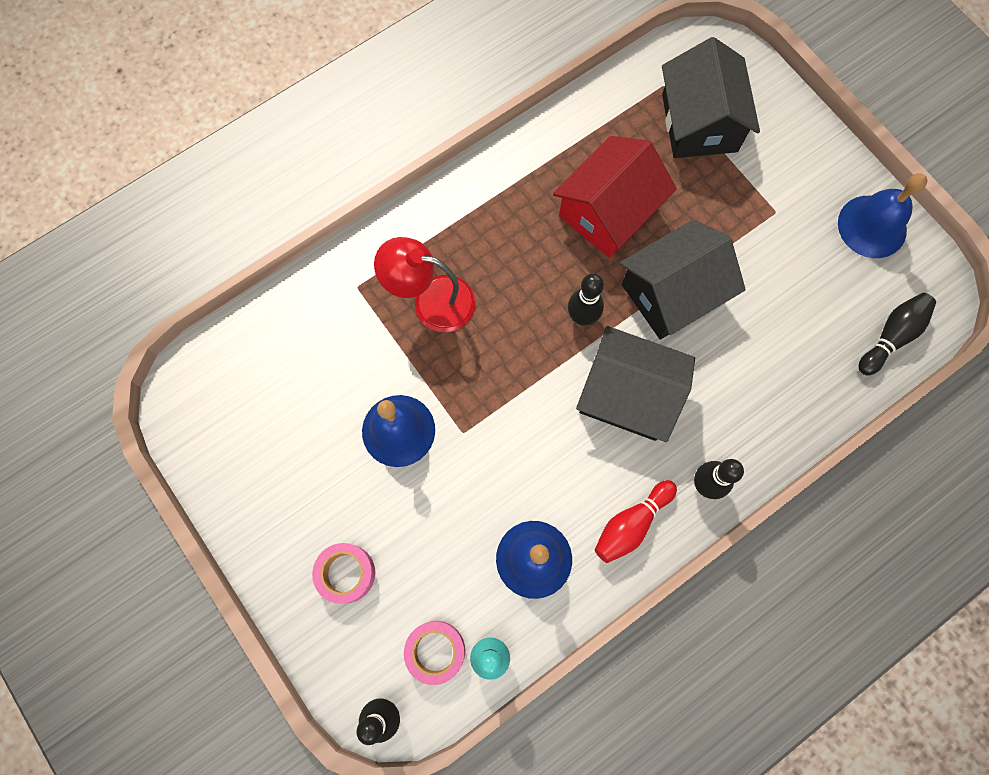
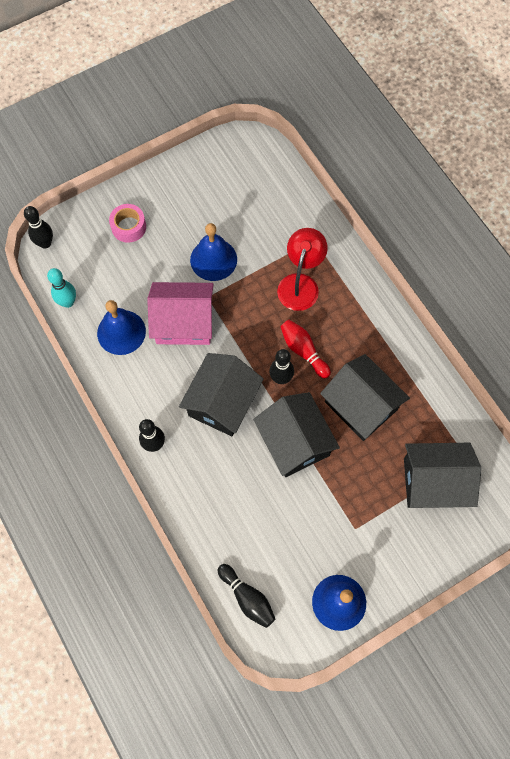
camera: 95 degrees right, 5 degrees down
(435, 651) = (76, 272): pink tape -> none
(509, 464) = (184, 322): none -> pink house
(608, 212) = (361, 405): red house -> black house
(631, 524) = (134, 393): red bowling pin -> red bowling pin (303, 351)

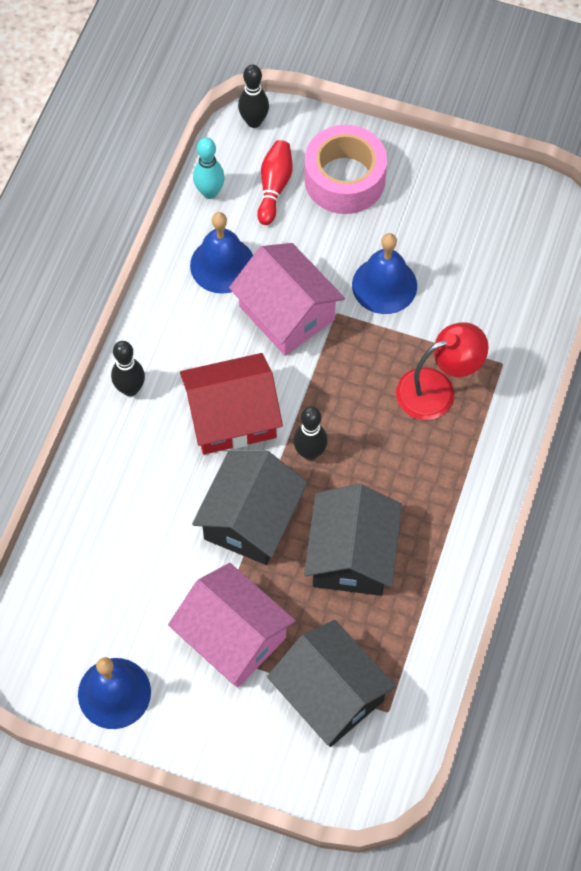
camera: 50 degrees right, 5 degrees down
(129, 227) = (344, 179): pink tape -> pink tape, size x1.71
(222, 402) = (232, 417): black house -> red house
(247, 598) = (45, 599): black bowling pin -> none
(303, 351) = (361, 451): red bowling pin -> red bowling pin (274, 187)
(358, 508) = (233, 636): none -> pink house

